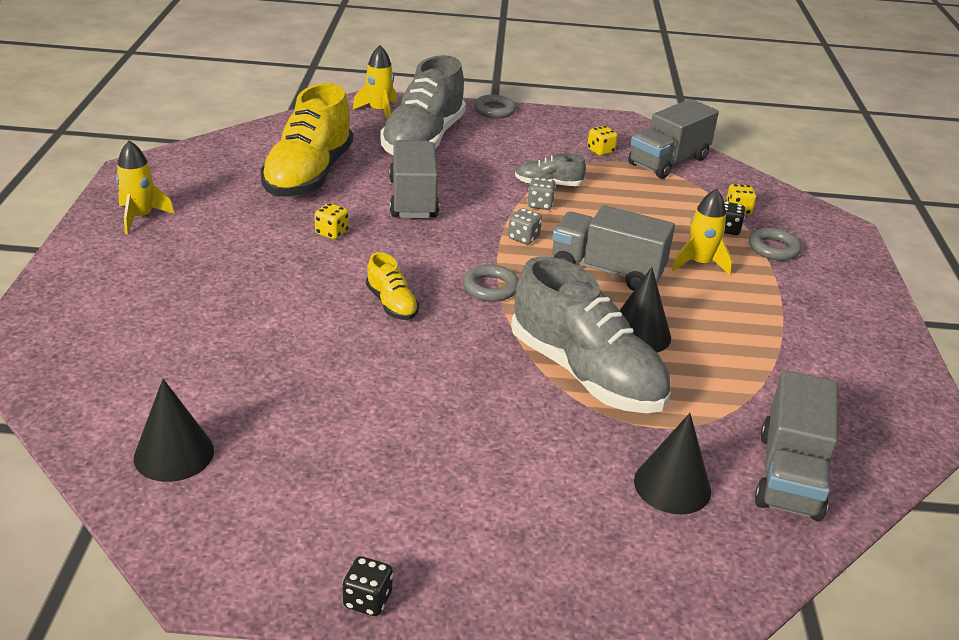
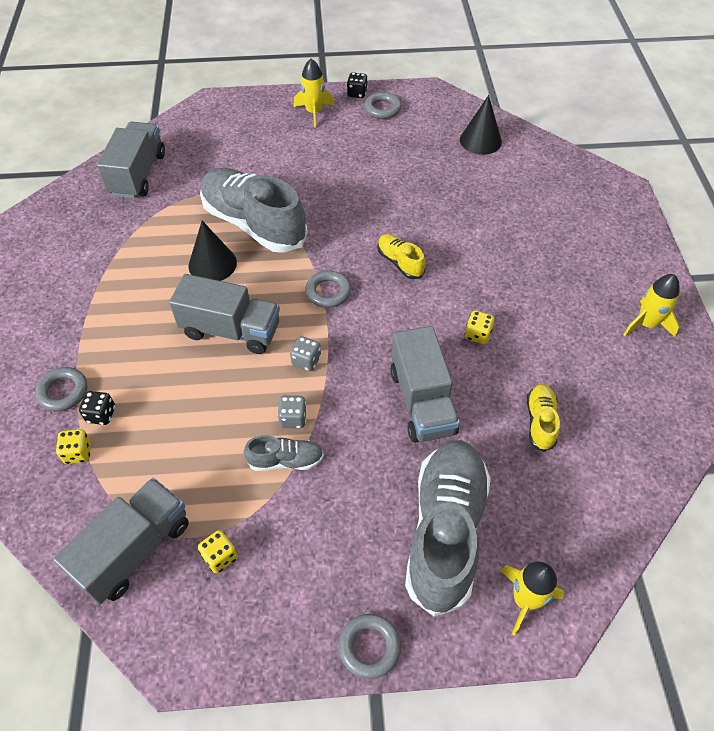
camera: 175 degrees right, 20 degrees up
(308, 175) = (540, 422): yellow shoe -> yellow shoe, size x0.46
(326, 550) = (382, 109): none -> grey ring
(672, 485) = (208, 159): black cone -> none
(699, 263) = (144, 355): yellow rocket -> yellow rocket (314, 112)

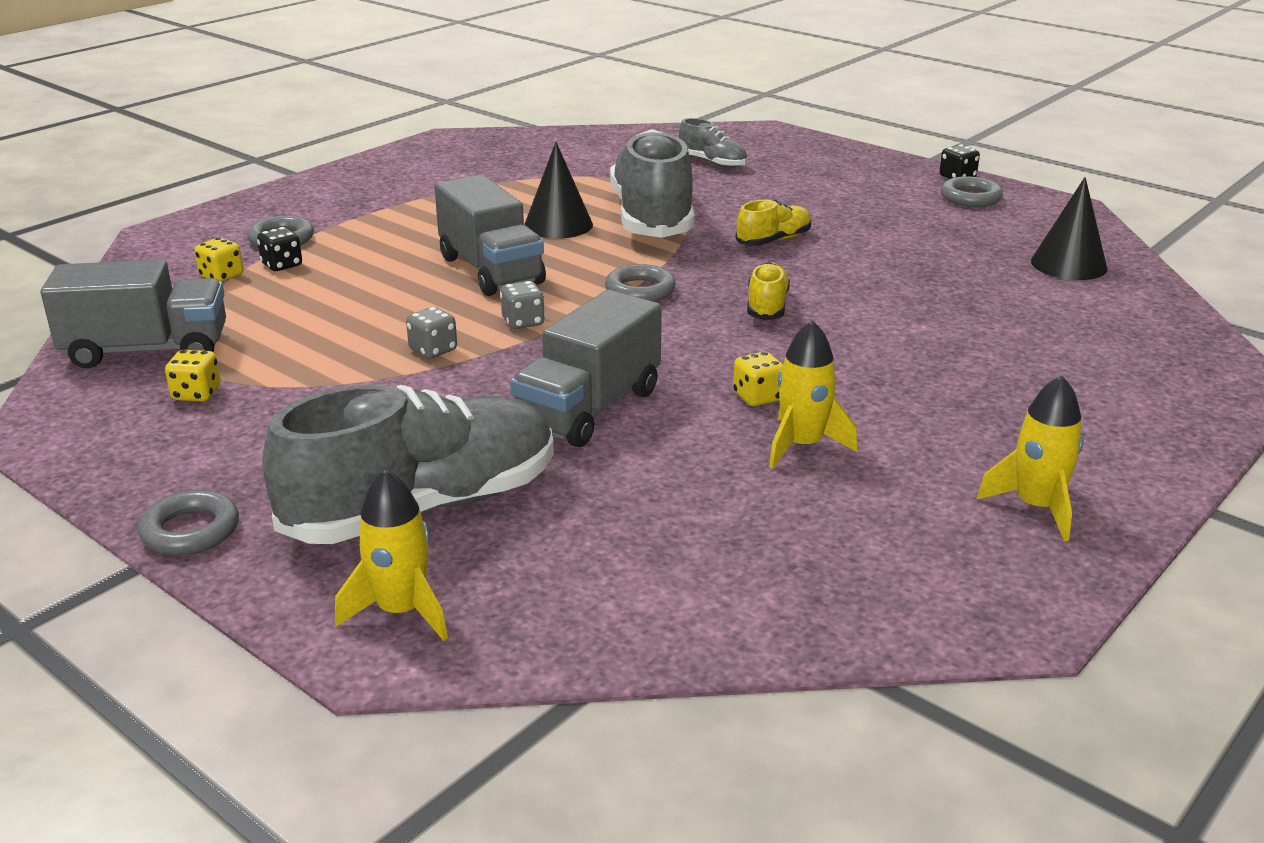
camera: 45 degrees right, 25 degrees down
(138, 174) = (599, 148): grey truck -> none
(285, 460) = (371, 371): grey shoe -> grey shoe (712, 163)
(314, 112) = (873, 173): yellow rocket -> yellow rocket (802, 445)
(540, 422) = (703, 499): yellow shoe -> yellow shoe (773, 241)

